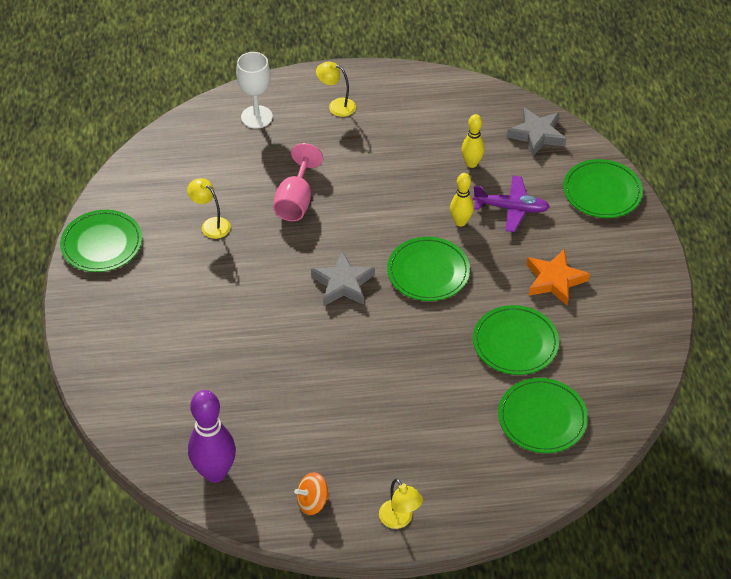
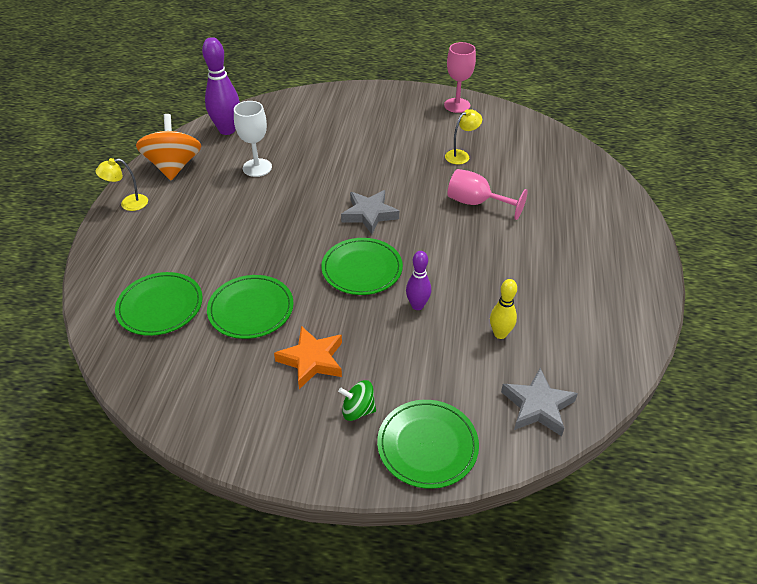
camera: 105 degrees right, 5 degrees down
(102, 243) = (457, 105): green plate -> pink goblet
(256, 117) = (590, 196): white goblet -> white goblet (257, 168)
(312, 502) = (174, 166): orange spinning top -> orange spinning top, size x1.95
(336, 106) = (603, 249): yellow lamp -> none
(460, 222) = (417, 305): yellow bowling pin -> purple bowling pin
(511, 208) = (424, 351): purple plane -> none
(590, 238) = (358, 410): none -> green spinning top

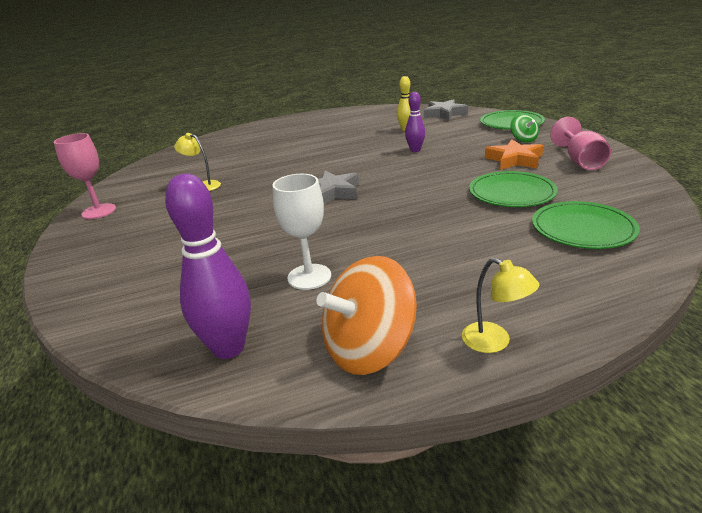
camera: 115 degrees left, 15 degrees down
(362, 269) = (404, 174): green plate -> none
(476, 203) = (275, 164): pink goblet -> pink goblet (580, 161)

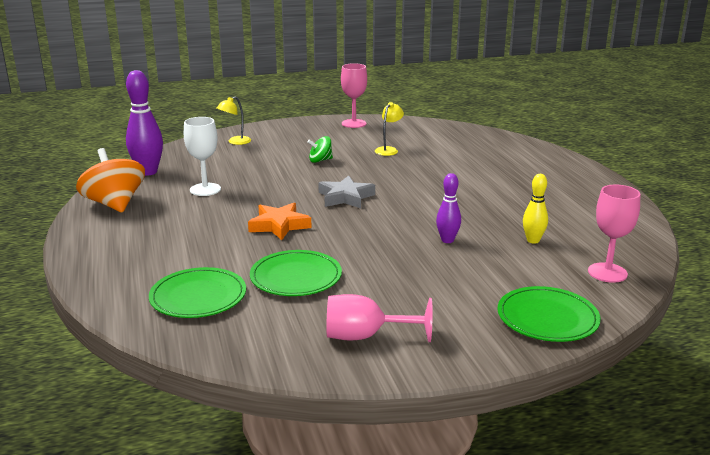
camera: 90 degrees right, 5 degrees down
(444, 114) = (607, 273): grey star -> pink goblet
(494, 342) = (88, 237): yellow lamp -> yellow lamp (235, 142)
(514, 160) = (390, 294): orange star -> orange star (279, 225)
(523, 139) = (465, 313): green spinning top -> green spinning top (320, 160)

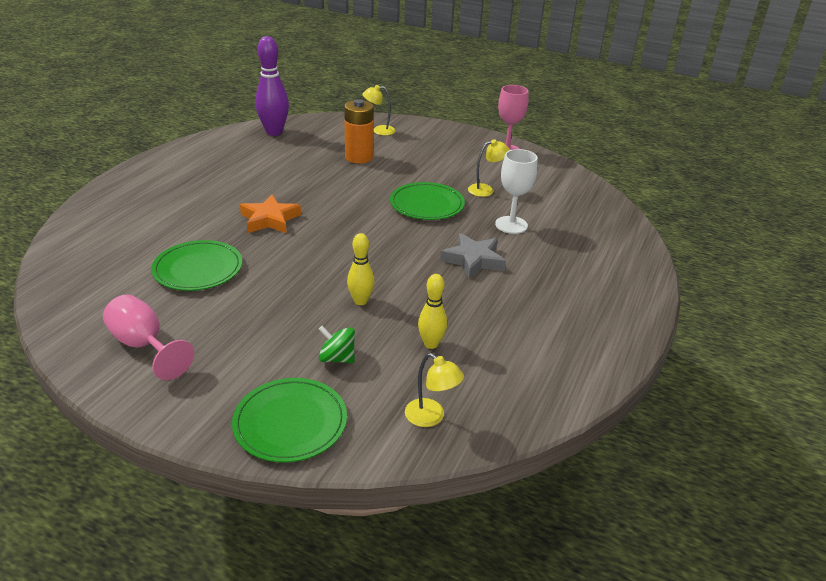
camera: 40 degrees right, 10 degrees up
(115, 204) = (208, 150): orange spinning top -> none
(198, 296) = (118, 249): green plate -> green plate (427, 204)
(205, 189) = (281, 164): white goblet -> white goblet (511, 225)
(258, 163) = (359, 157): none -> orange battery
(320, 160) = (409, 175): green spinning top -> green spinning top (337, 358)
(345, 197) = (362, 218): grey star -> grey star (473, 260)
(447, 240) = (360, 301): purple bowling pin -> yellow bowling pin
(607, 273) = (431, 417): pink goblet -> yellow lamp

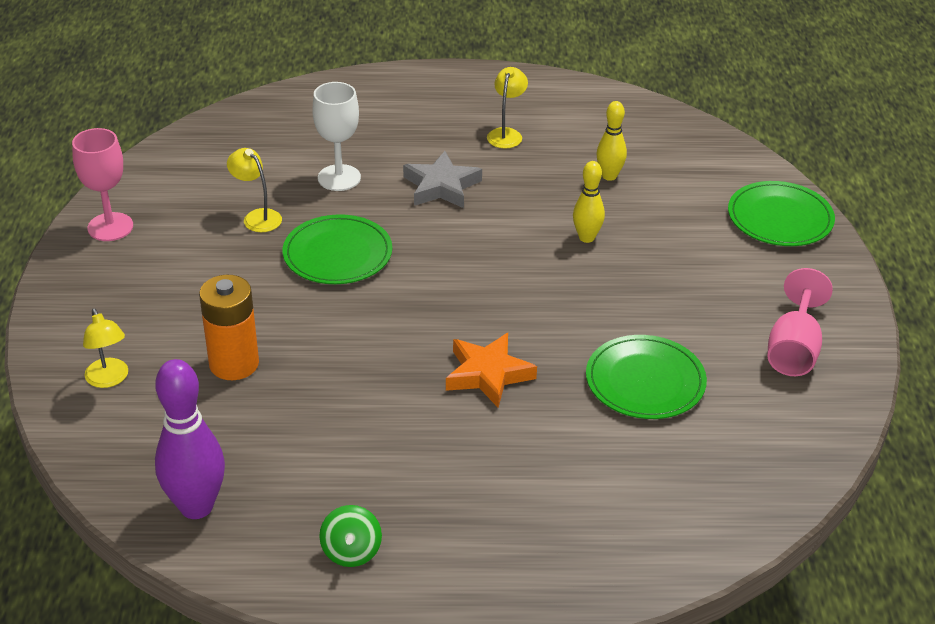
camera: 115 degrees left, 5 degrees up
(337, 358) = (683, 222): green spinning top -> green spinning top (351, 551)
(431, 417) = (698, 152): yellow lamp -> yellow lamp (506, 134)

